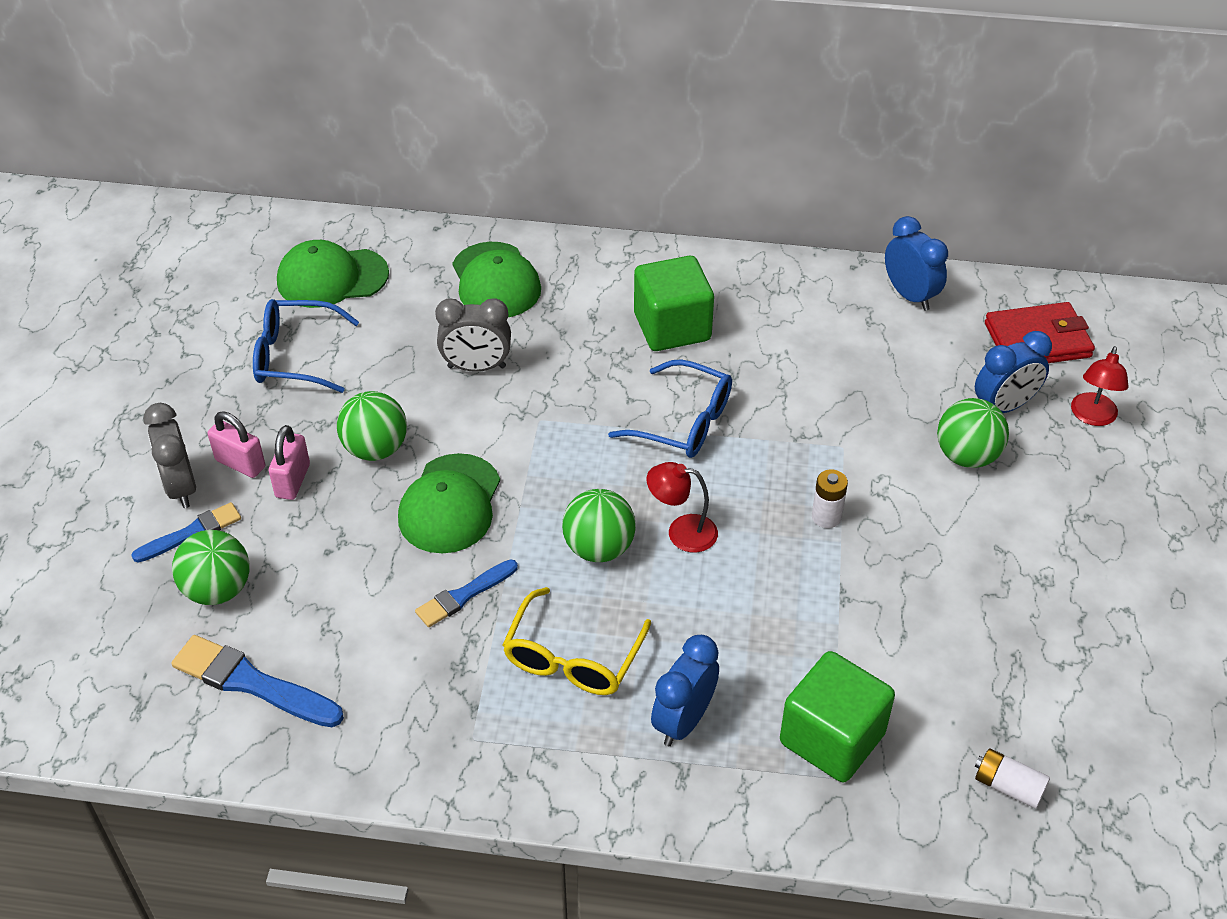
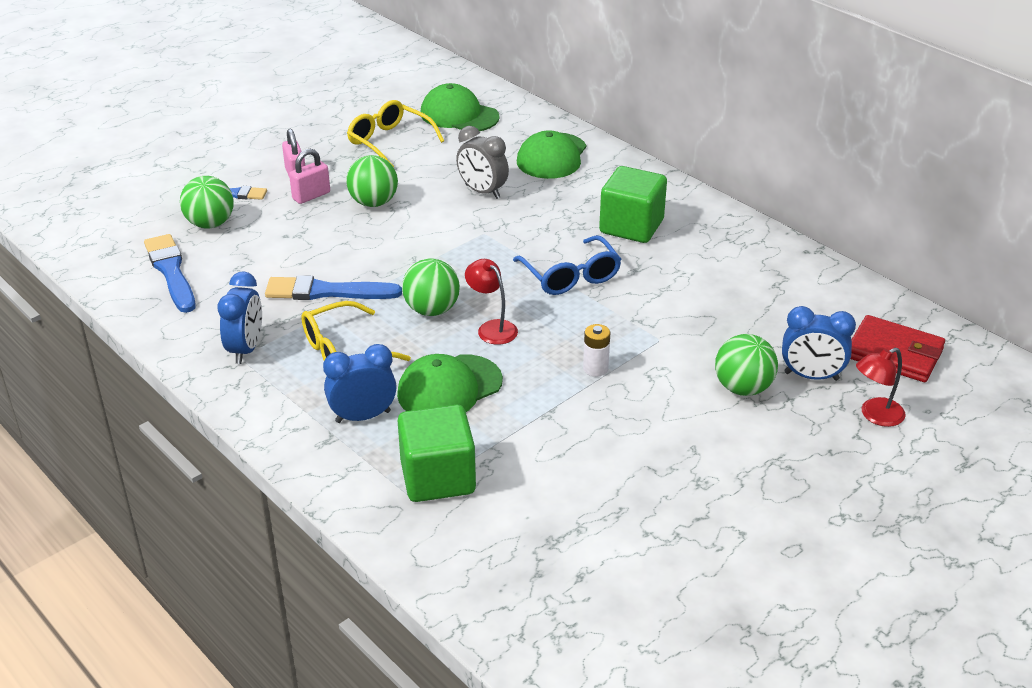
camera: 40 degrees right, 10 degrees down
(181, 487) = (253, 172): grey clock -> none
(294, 356) = (389, 141): blue glasses -> yellow glasses
(450, 504) = (378, 247): green cap -> green cap (449, 388)
(464, 595) = (327, 292): blue brush -> blue brush, size x1.56
(909, 295) = (827, 284): blue clock -> blue clock (246, 349)
(1008, 786) = (515, 571): white battery -> none

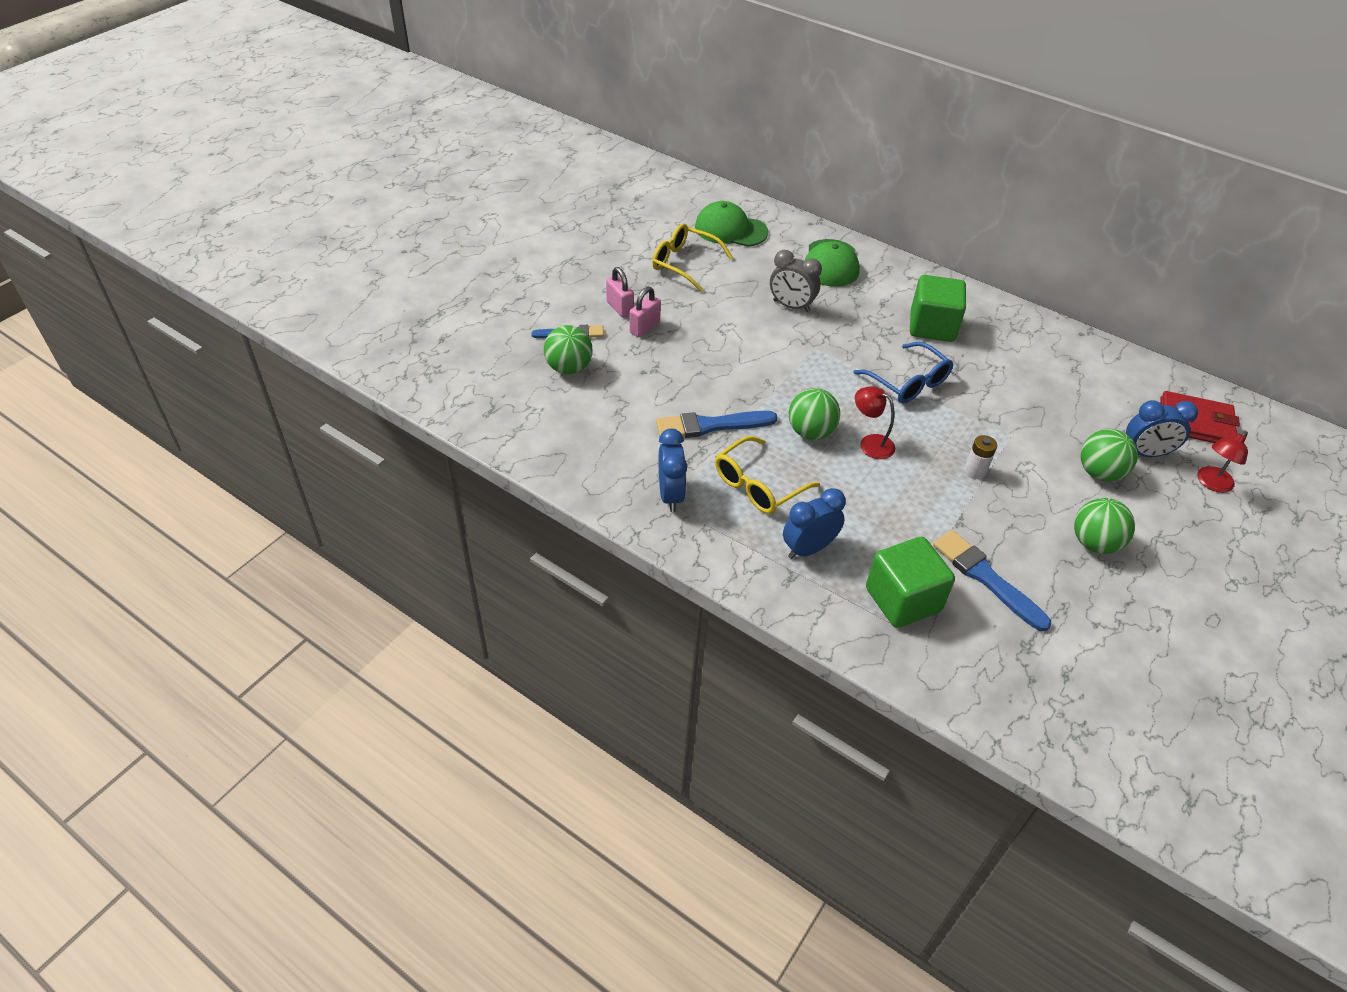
camera: 15 degrees left, 10 degrees up
(171, 271) = (559, 423): blue brush -> blue brush (986, 578)
(373, 203) = (703, 328): green ball -> green ball (1094, 543)
(449, 388) = (866, 508): green cap -> none

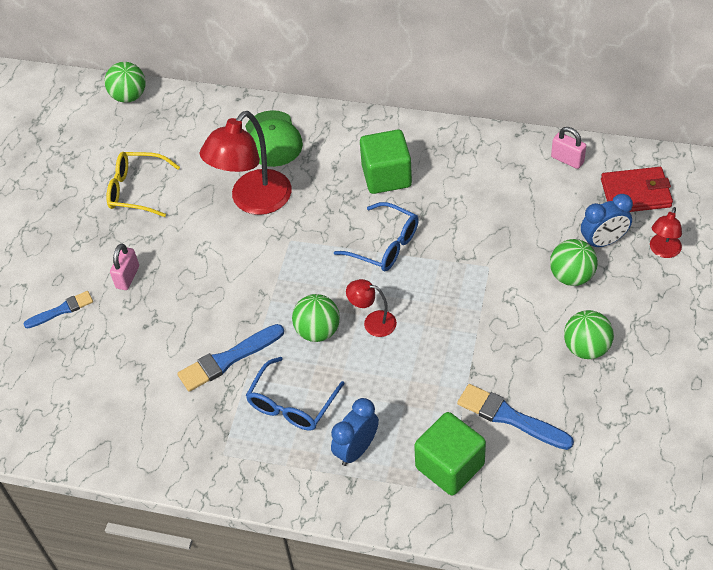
camera: 15 degrees left, 5 degrees up
(569, 368) = (75, 349): green ball -> green ball (129, 96)
(620, 308) = (95, 264): pink padlock -> pink padlock (567, 160)
(670, 495) = (220, 445): blue clock -> none
(730, 229) = (165, 134): green cap -> none
(758, 485) = (291, 404): yellow glasses -> blue glasses
(791, 306) = (253, 201): grey clock -> red lamp
(975, 471) = (469, 316): white battery -> none

